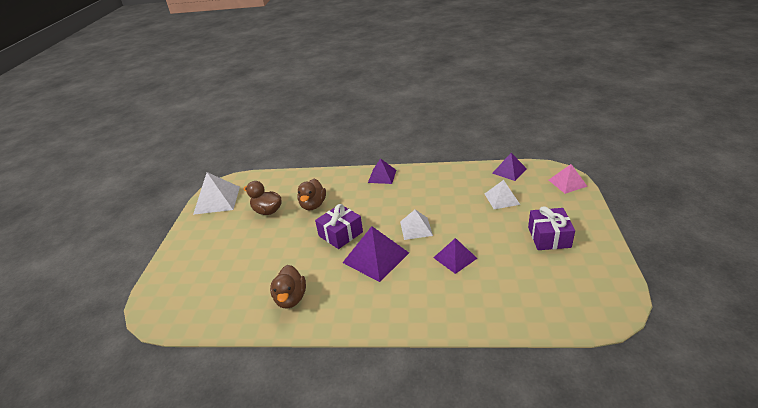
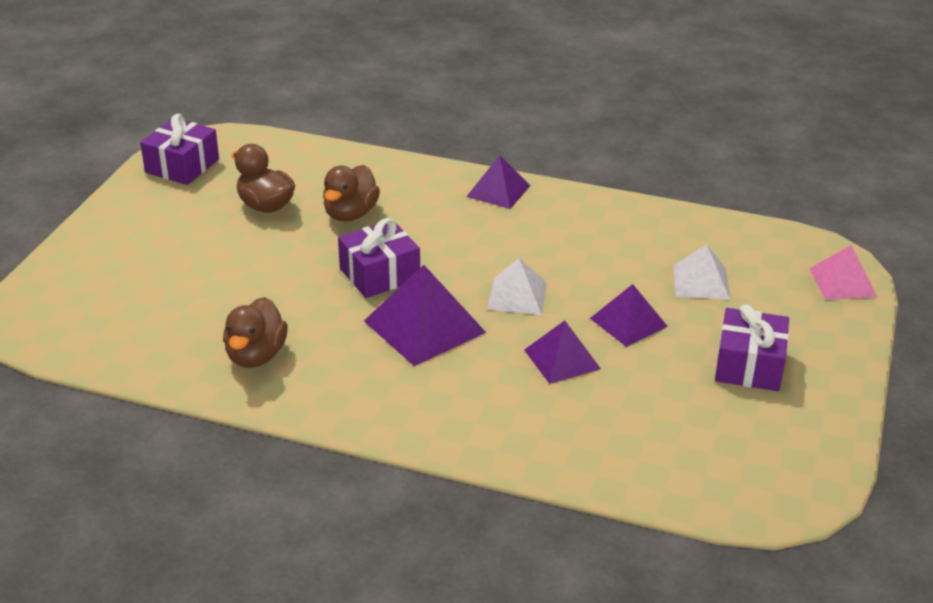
camera: 10 degrees right, 0 degrees up
(217, 200) = (182, 166): white pyramid -> purple gift
(509, 171) = (744, 235): purple pyramid -> purple pyramid (628, 322)

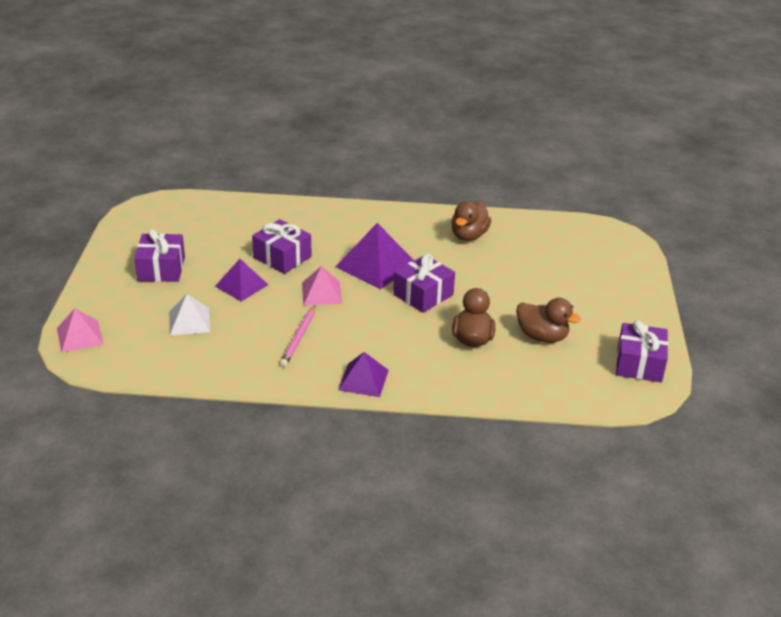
camera: 165 degrees right, 0 degrees up
(256, 355) = (469, 235): brown duck -> brown duck turned 150 degrees counterclockwise
(517, 295) = (321, 293): white pyramid -> pink pyramid
(562, 243) = (298, 338): none -> pink pencil
(562, 359) = (282, 257): purple pyramid -> purple gift

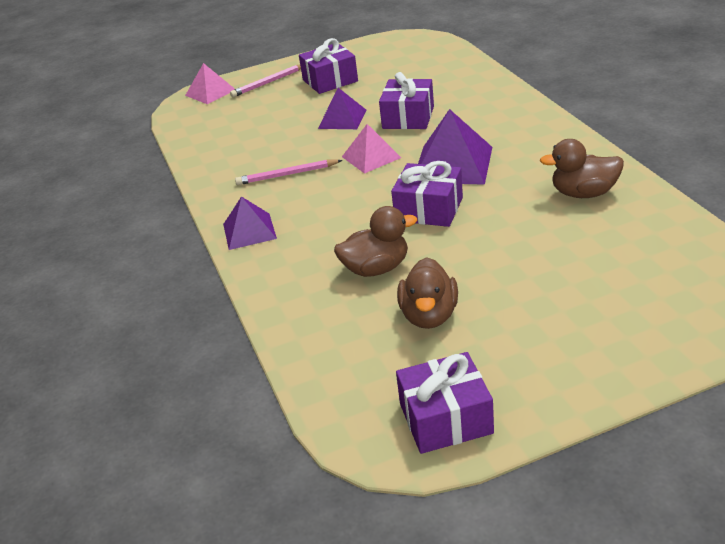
camera: 70 degrees right, 0 degrees up
(113, 299) = (268, 83): none -> pink pencil
(189, 321) = (267, 121): white pyramid -> none

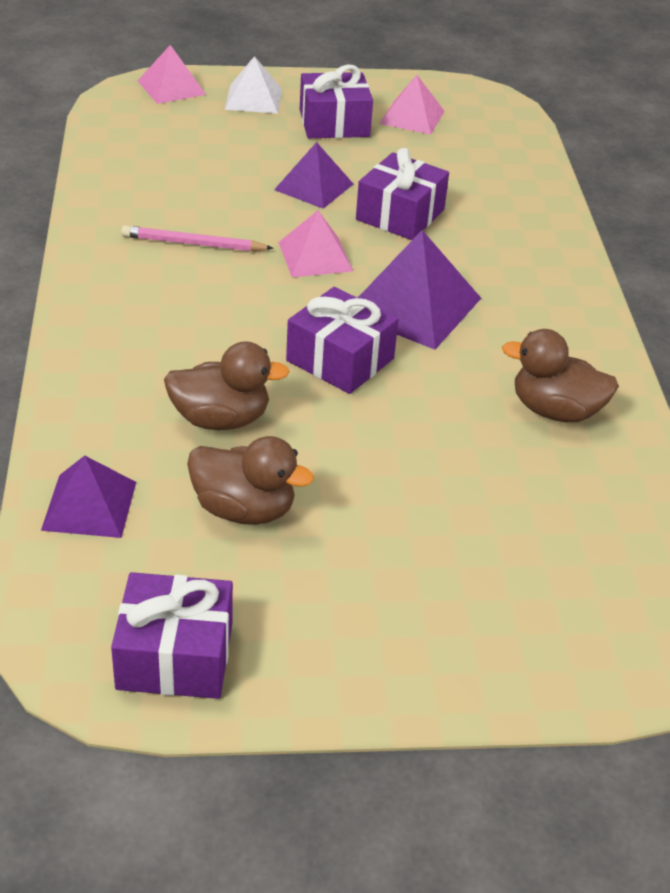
camera: 10 degrees right, 5 degrees up
(249, 231) = (98, 307): purple pyramid -> purple pyramid (89, 505)
(268, 83) = (253, 99): pink pencil -> white pyramid
(377, 62) = (412, 117): none -> pink pyramid
(429, 315) = (244, 509): brown duck -> brown duck turned 90 degrees counterclockwise

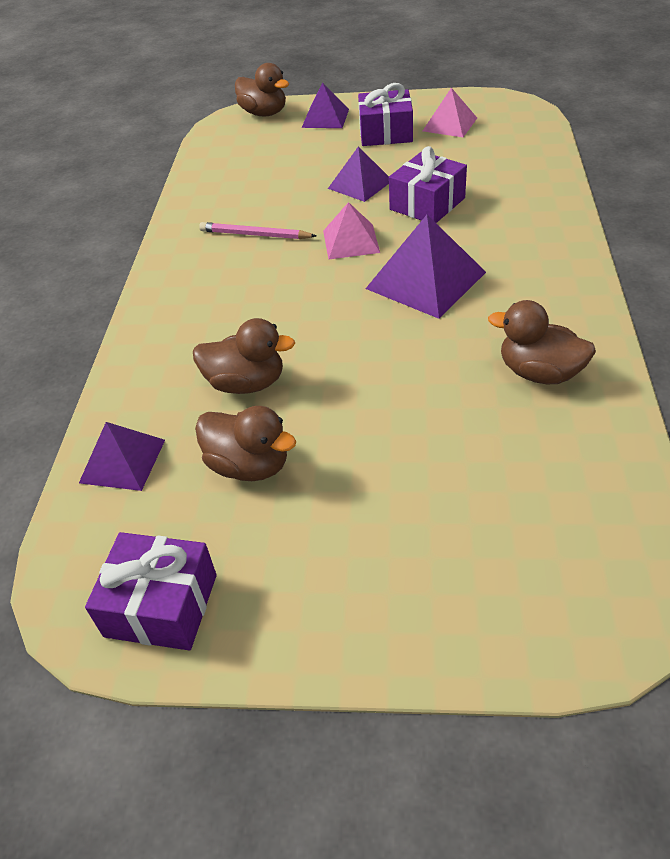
camera: 15 degrees right, 5 degrees up
(171, 87) = (264, 113): pink pyramid -> brown duck
(253, 99) = (325, 118): white pyramid -> purple pyramid
(340, 359) = (356, 329): purple gift -> none

